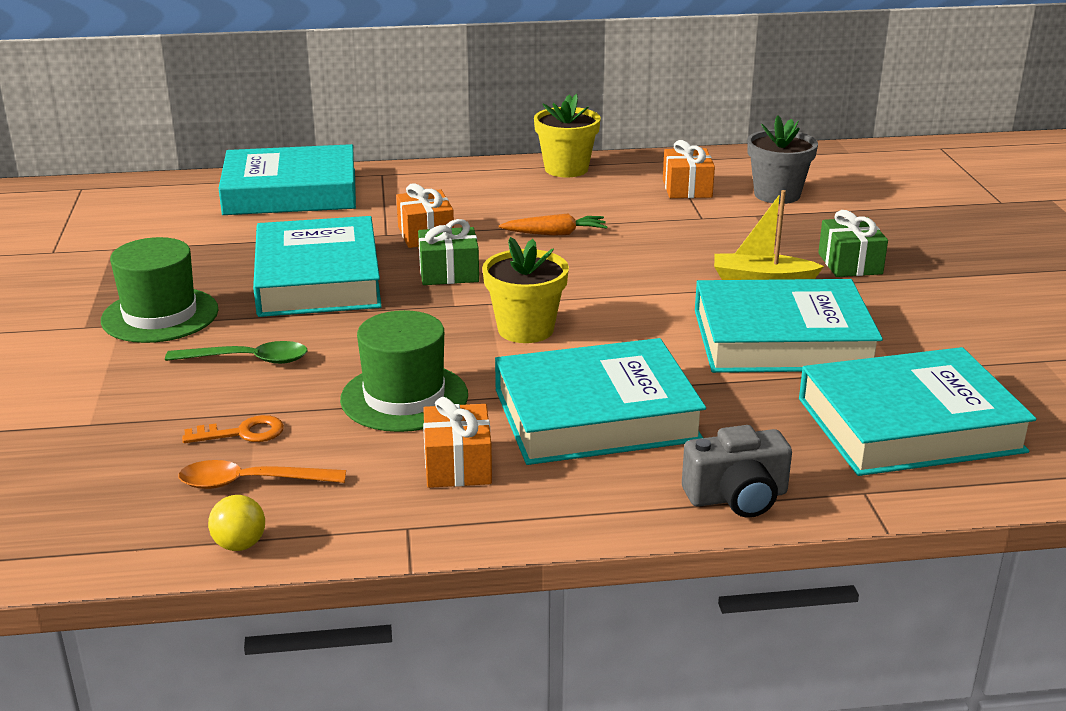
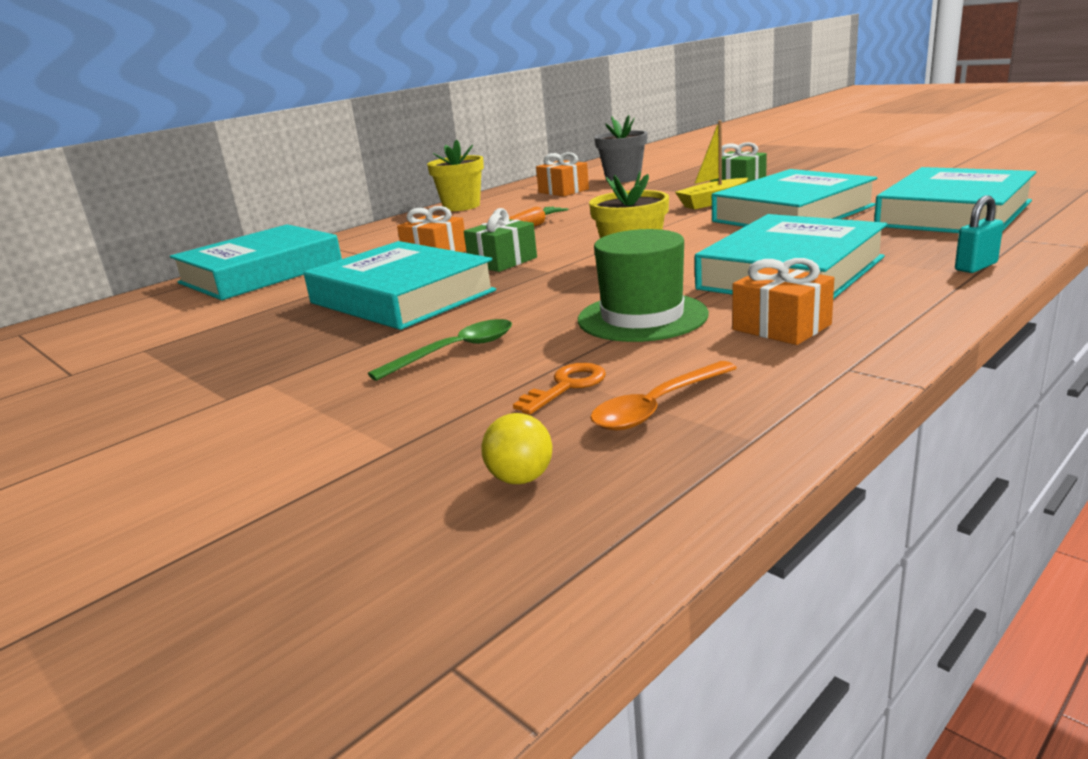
camera: 35 degrees left, 5 degrees down
(160, 315) = (297, 363): green hat -> none
(240, 545) = (760, 443): yellow ball -> yellow ball (520, 478)
(737, 497) = (976, 267): grey camera -> turquoise padlock

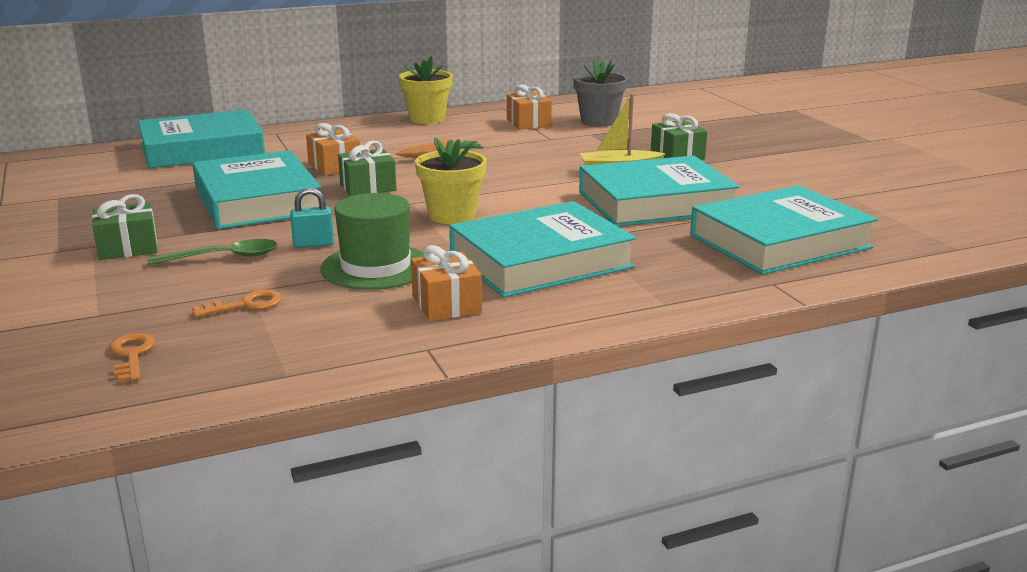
camera: 20 degrees right, 0 degrees up
(318, 372) = (128, 248): none -> green gift
(520, 478) = (132, 355): yellow ball -> orange key
(657, 407) = (271, 336): orange spoon -> none
(976, 267) = (681, 297): turquoise padlock -> turquoise padlock (313, 244)

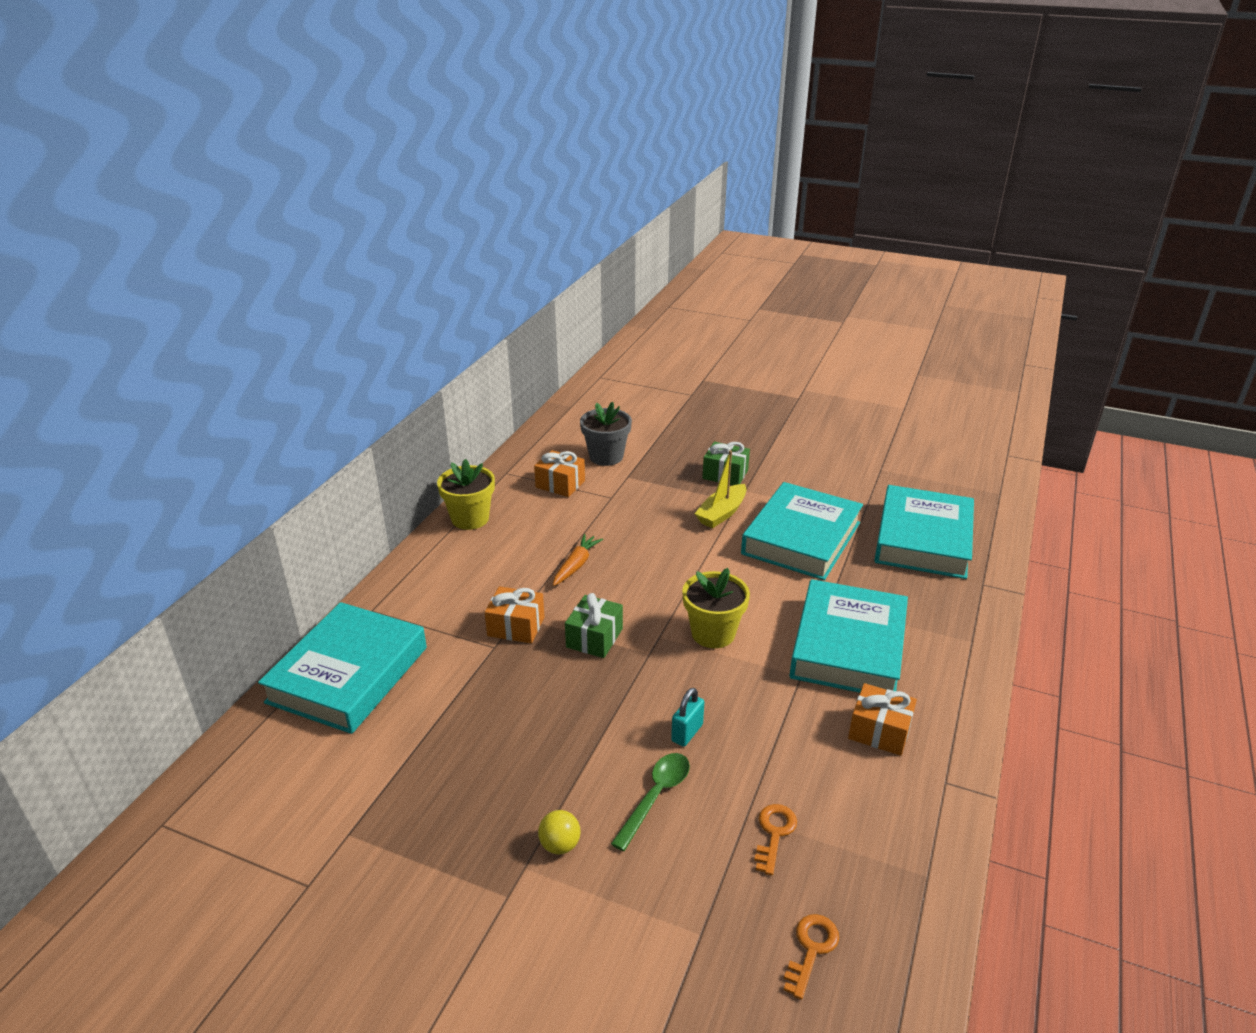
camera: 45 degrees left, 10 degrees up
(128, 248) = (560, 845): green gift -> yellow ball
(132, 355) = (811, 949): orange key -> orange key turned 90 degrees clockwise
(257, 200) = (542, 711): turquoise book -> none
(376, 267) = (772, 726): green hat -> none

